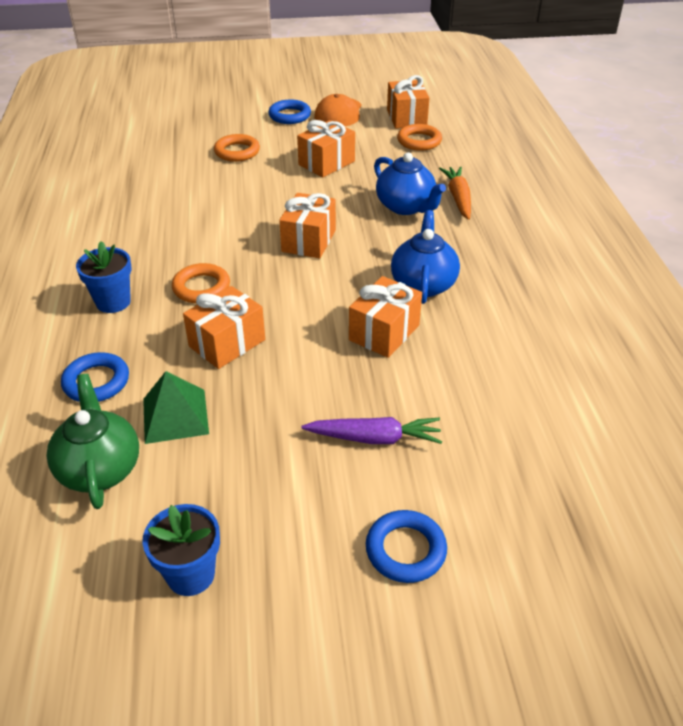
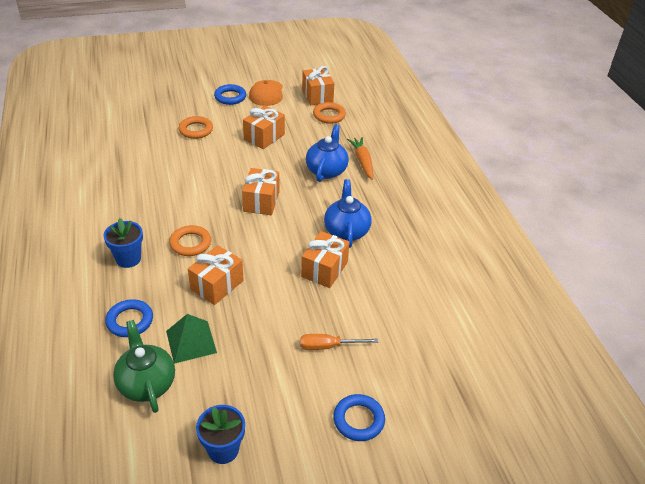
camera: 10 degrees left, 0 degrees up
(374, 438) = (328, 346): purple carrot -> orange screwdriver
(406, 207) = (326, 170): blue teapot -> blue teapot turned 120 degrees counterclockwise

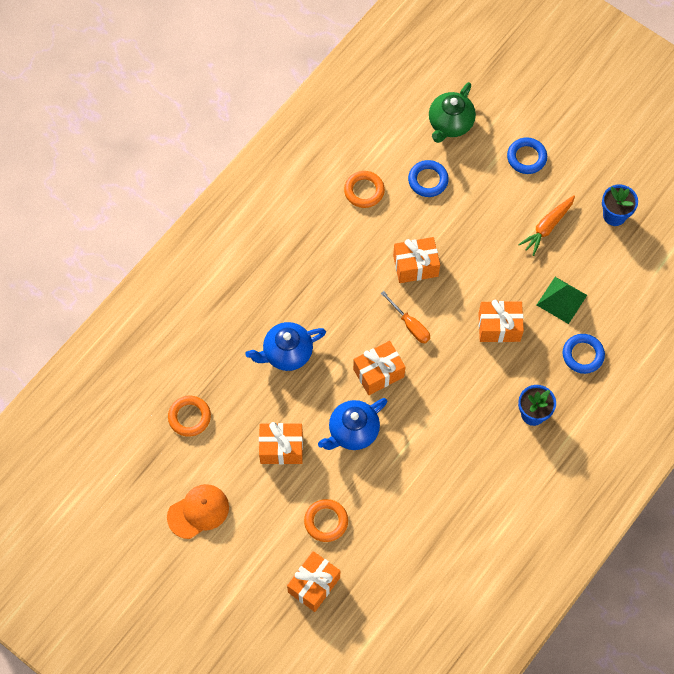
camera: 125 degrees left, 25 degrees up
(146, 383) = (615, 297): green teapot -> green teapot (450, 124)
(190, 243) = (476, 384): orange ring -> orange ring (364, 191)
(230, 97) = (238, 542): blue ring -> blue ring (428, 180)
(317, 96) = (159, 456): orange gift -> orange gift (314, 585)
(328, 346) = (486, 212): orange screwdriver -> orange screwdriver (410, 325)
(346, 231) = (357, 280): blue teapot -> blue teapot (353, 431)
(362, 162) = (246, 332): orange carrot -> orange carrot (547, 227)

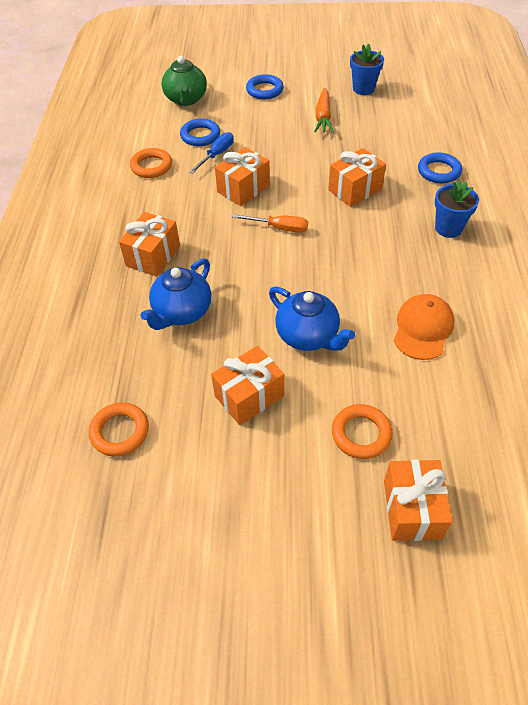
camera: 35 degrees left, 15 degrees down
(198, 512) = (208, 525): orange cap -> orange cap (423, 328)
(353, 431) = (308, 336): blue teapot -> blue teapot turned 60 degrees counterclockwise
(378, 373) = (286, 276): orange gift -> orange gift (153, 256)
(424, 213) = (217, 155): none -> blue screwdriver
(561, 300) = (383, 149): green pyramid -> none

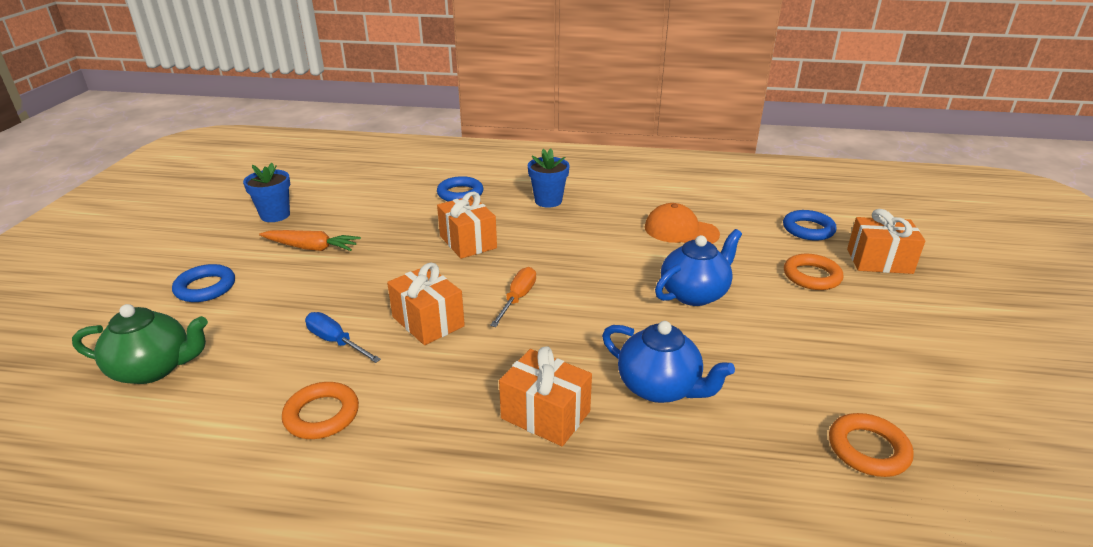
camera: 85 degrees left, 20 degrees down
(200, 136) = (274, 356): blue ring -> blue ring (808, 229)
(249, 396) = (784, 339): orange gift -> none

